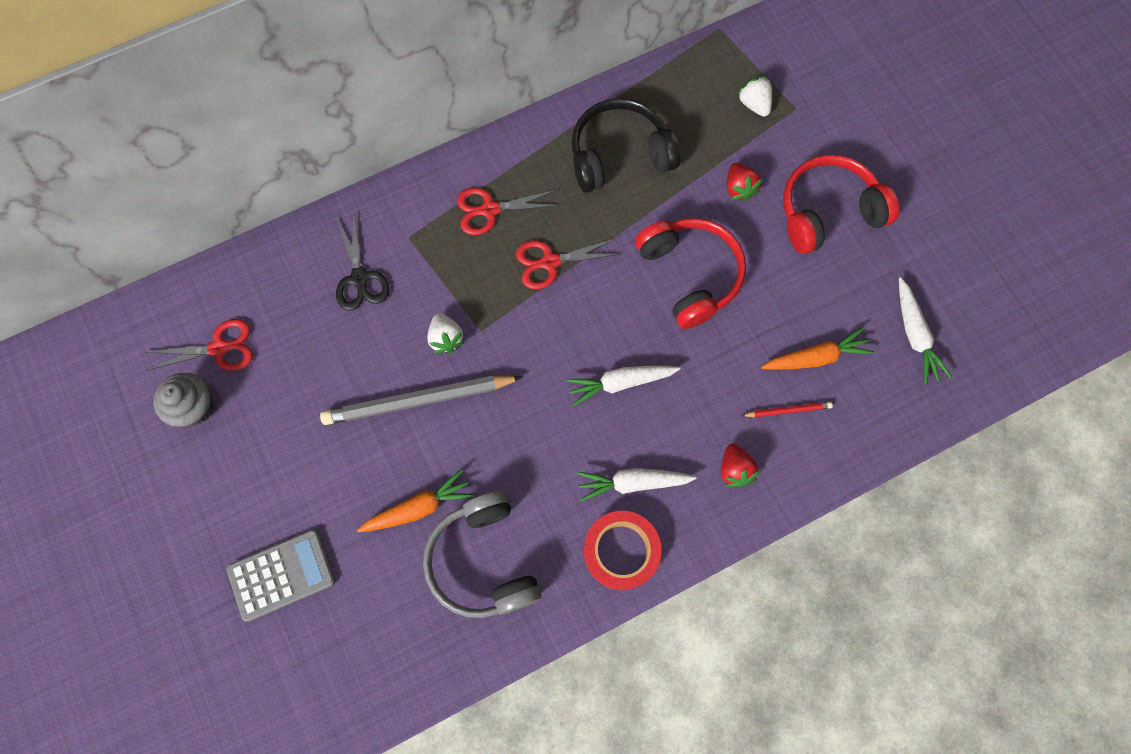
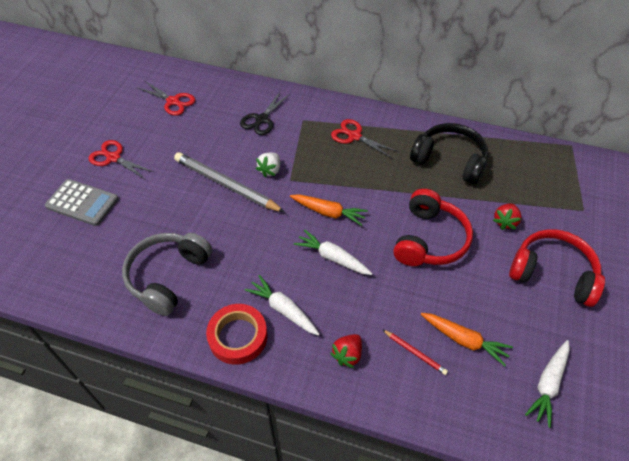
camera: 45 degrees right, 20 degrees down
(195, 407) = (136, 114): grey cupcake -> none
(419, 507) = (170, 227): orange carrot -> orange carrot (328, 212)
(550, 262) = (359, 178): red scissors -> red scissors (113, 158)
(754, 104) = (557, 191): white strawberry -> none

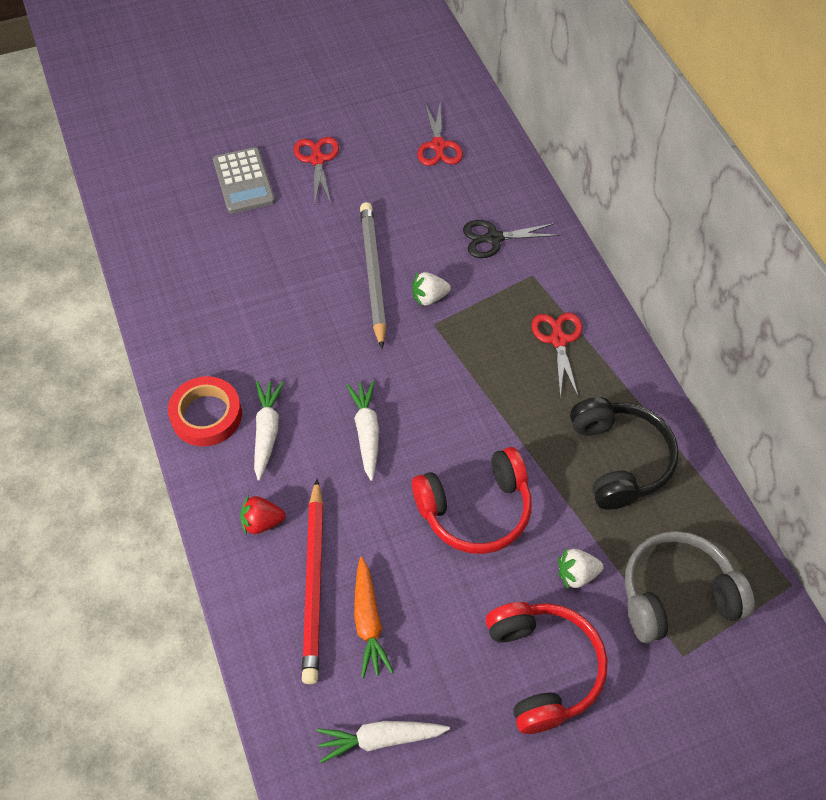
camera: 50 degrees right, 5 degrees up
(168, 276) = (223, 311): grey headphones -> grey headphones (676, 595)
(328, 212) = (422, 389): orange carrot -> none
(415, 353) = (314, 583): red pencil -> red pencil, size x2.20
(505, 222) = (576, 574): red strawberry -> white strawberry

